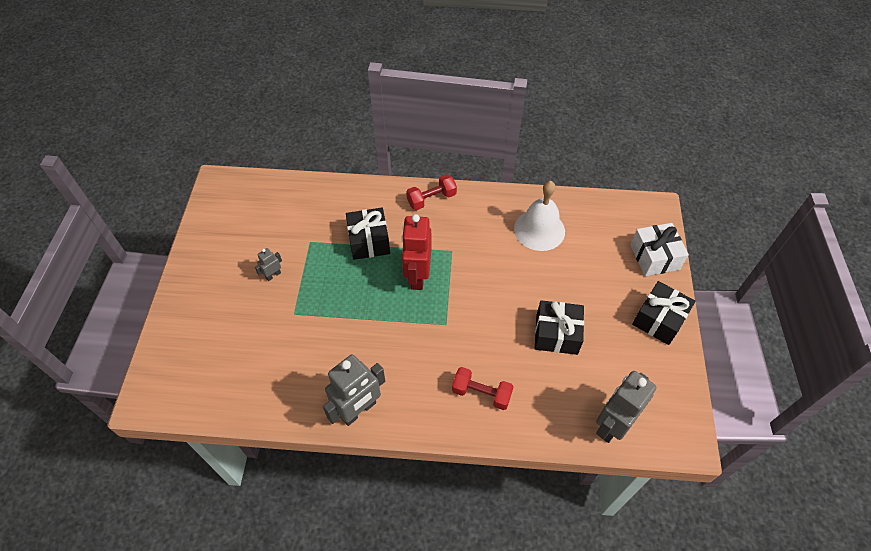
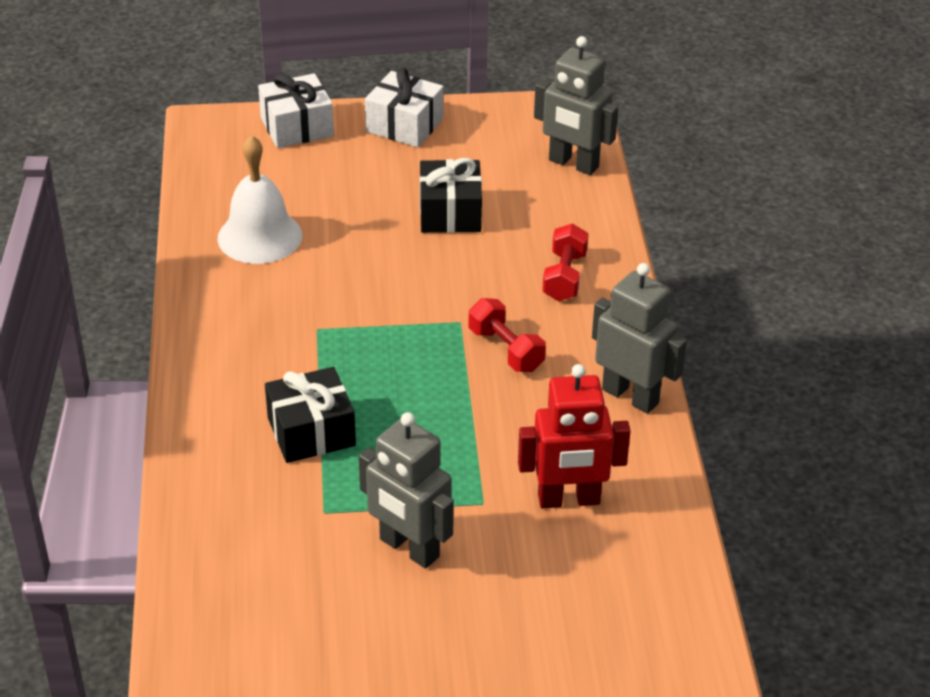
camera: 100 degrees left, 15 degrees down
(273, 275) = (409, 548): grey robot -> grey robot, size x2.14
(417, 276) = (375, 362): red robot -> red robot (568, 500)
(431, 199) = (204, 364): red dumbbell -> red dumbbell (506, 350)
(659, 319) = (404, 125): black gift -> white gift

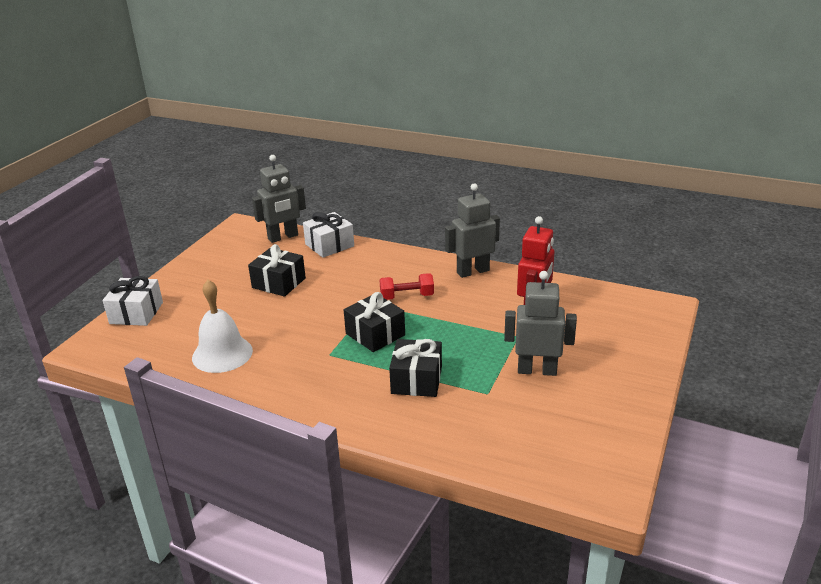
camera: 60 degrees left, 10 degrees down
(390, 353) = (375, 334): none -> black gift
(404, 125) = (185, 276): white gift -> white gift (329, 245)
(409, 548) = (537, 370): grey robot -> grey robot turned 150 degrees counterclockwise
(564, 277) = (367, 264): red dumbbell -> none

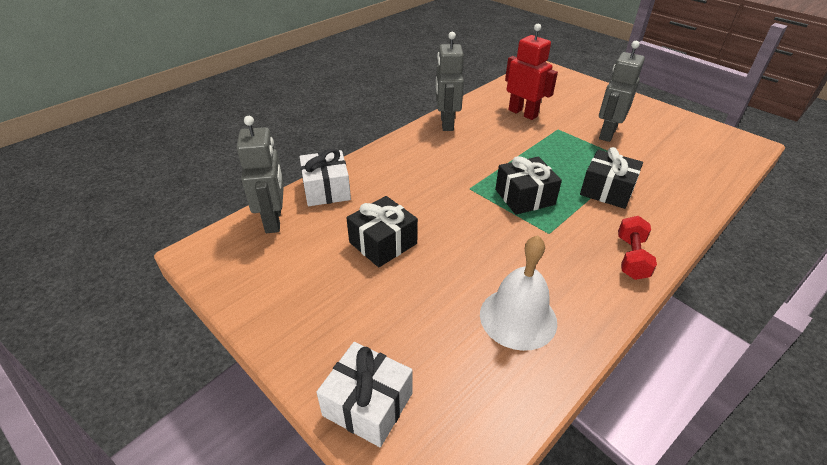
camera: 70 degrees left, 10 degrees up
(407, 296) = (467, 165): red dumbbell -> red dumbbell (631, 257)

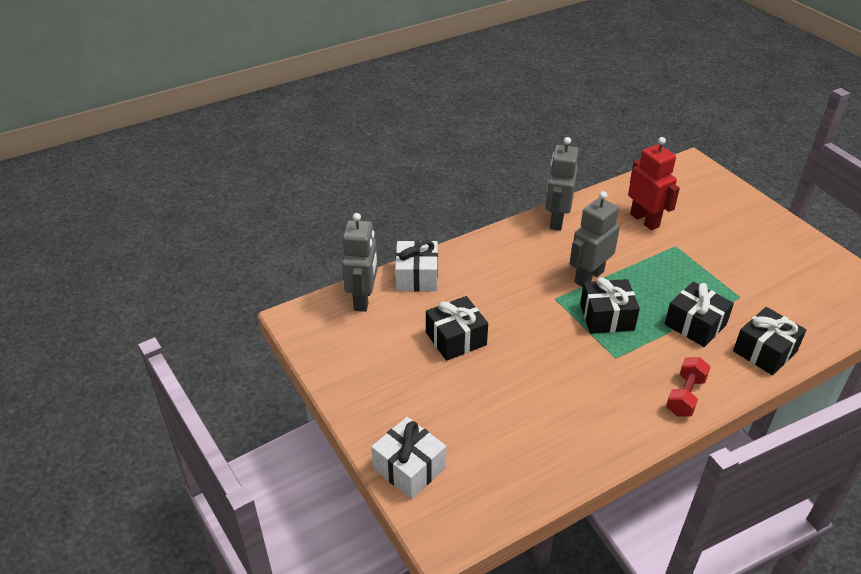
camera: 15 degrees right, 0 degrees up
(518, 318) = (554, 428): white bell -> none
(607, 133) = (728, 260): grey robot -> grey robot (588, 277)
(679, 203) = (764, 351): none -> black gift

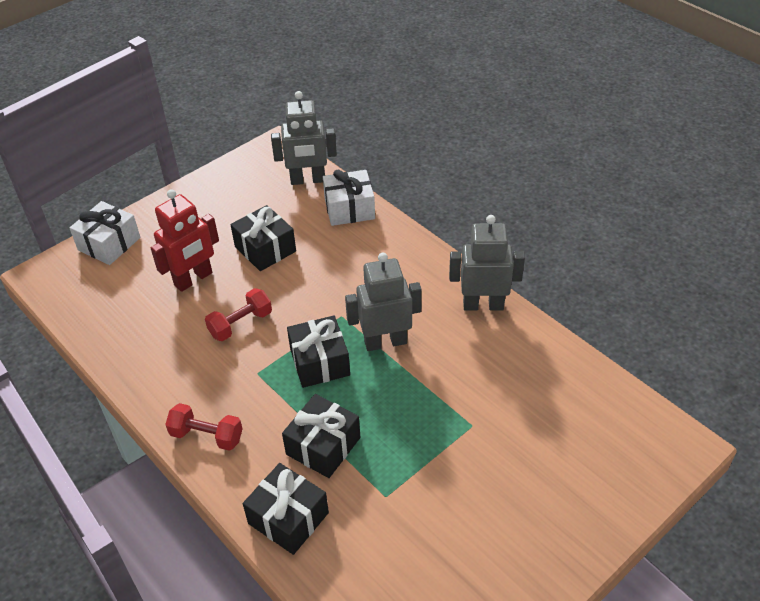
camera: 80 degrees right, 5 degrees up
(554, 364) = (241, 324): none -> red dumbbell
(588, 277) = (385, 342): grey robot -> grey robot turned 45 degrees counterclockwise
(645, 220) = (516, 391): red robot -> red robot (193, 279)

